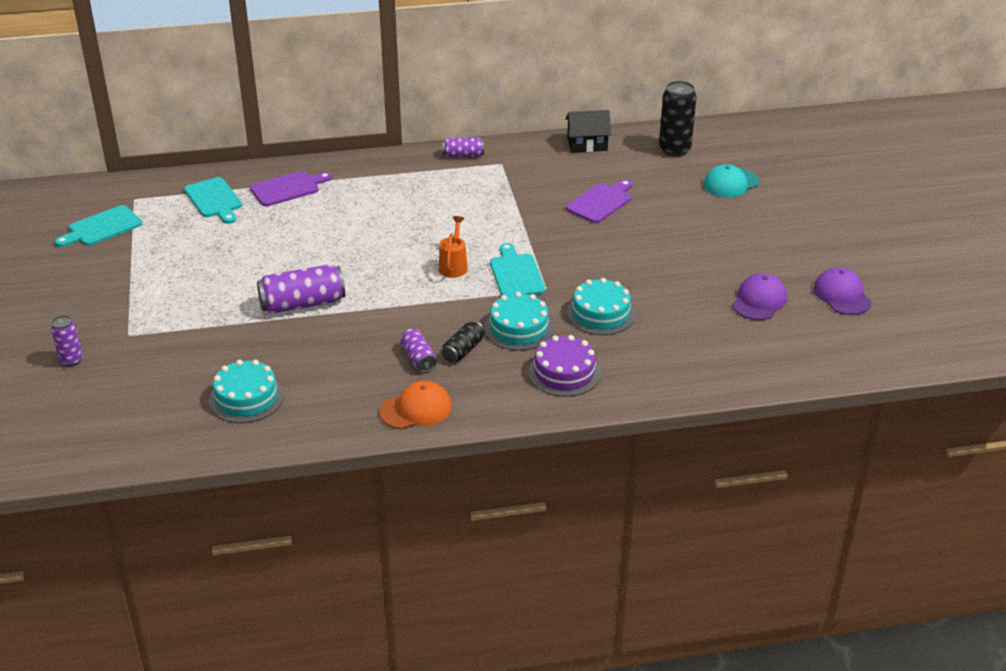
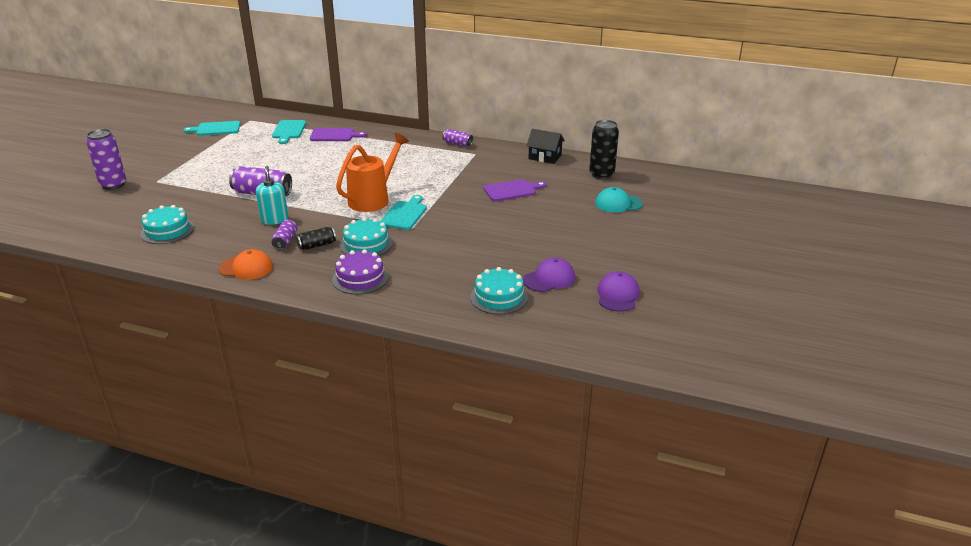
camera: 30 degrees right, 5 degrees down
(71, 360) = (113, 185): purple can -> purple can, size x1.74
(367, 335) = (274, 220): none -> turquoise soap dispenser
(454, 266) = (373, 199): orange watering can -> orange watering can, size x1.92
(600, 313) = (429, 252): turquoise cake -> turquoise cake (499, 297)

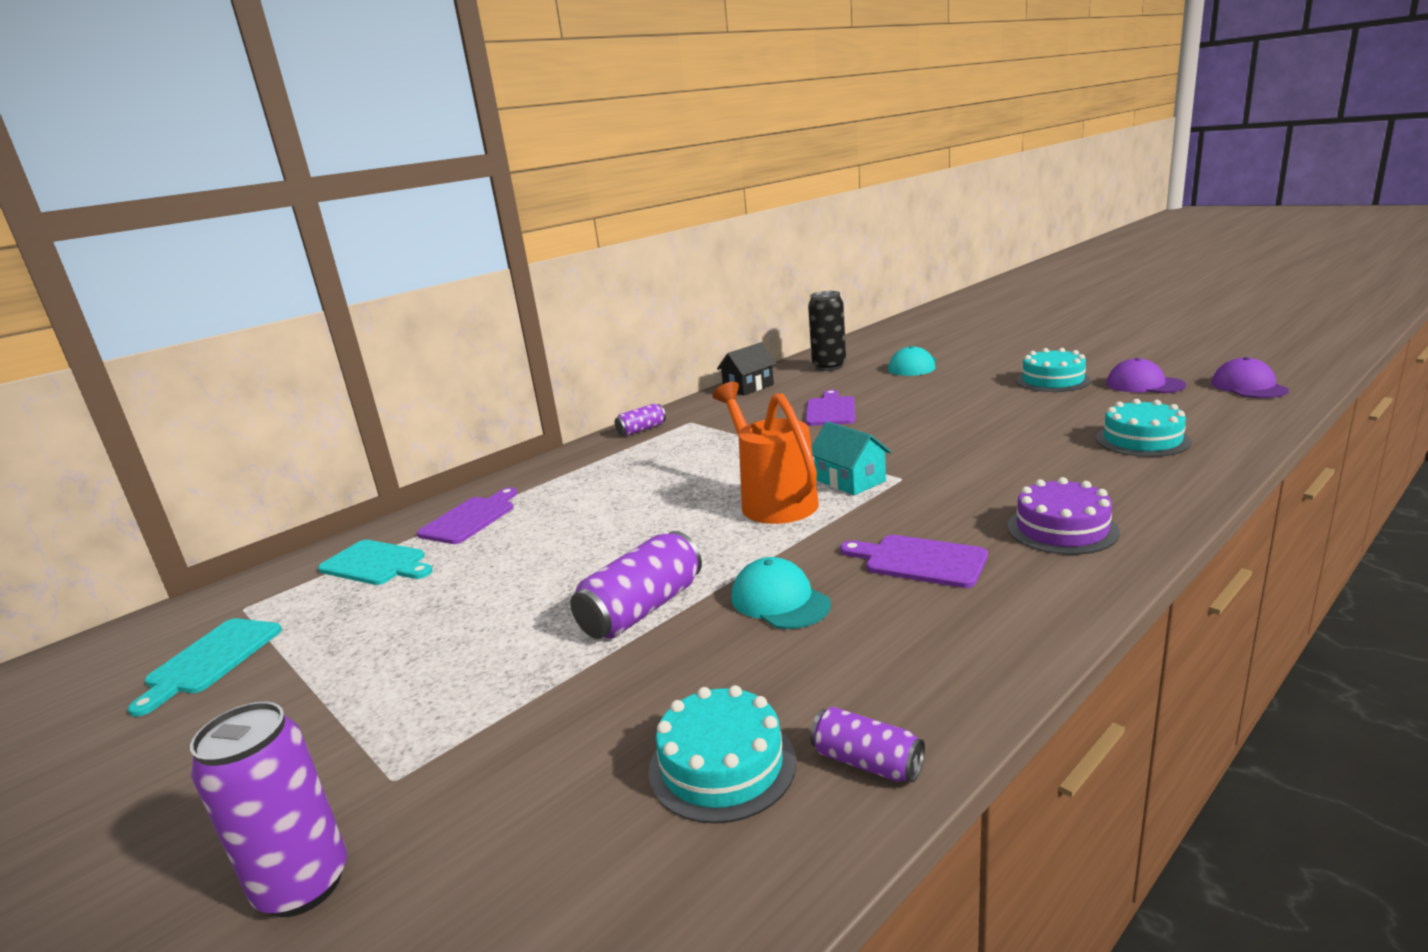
camera: 60 degrees left, 10 degrees down
(246, 268) = (982, 646): orange cap -> none
(274, 220) = (779, 600): turquoise soap dispenser -> turquoise cap
(285, 241) = (884, 593): purple can -> purple can (867, 762)
(317, 245) = (919, 561): black can -> purple cutting board
(366, 244) = (939, 517): turquoise cake -> turquoise cake (1053, 380)
(404, 214) = (850, 481): turquoise cutting board -> turquoise house
(549, 279) = (1096, 411): purple cap -> purple cap (1248, 386)

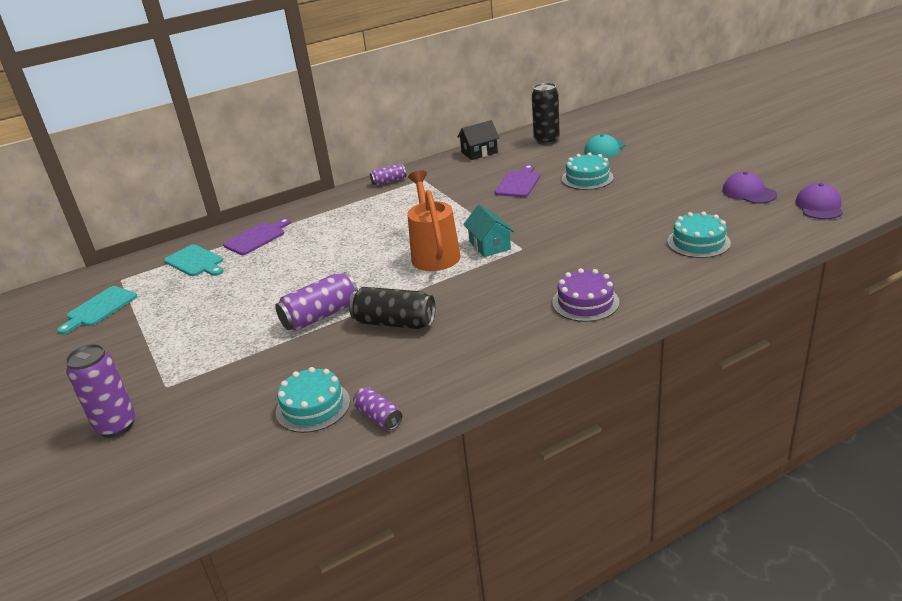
camera: 15 degrees right, 10 degrees up
(779, 600) = (394, 323): turquoise cap -> black can
(919, 561) = (487, 310): purple cutting board -> none
(1053, 380) = (689, 178): turquoise cake -> turquoise cake (587, 178)

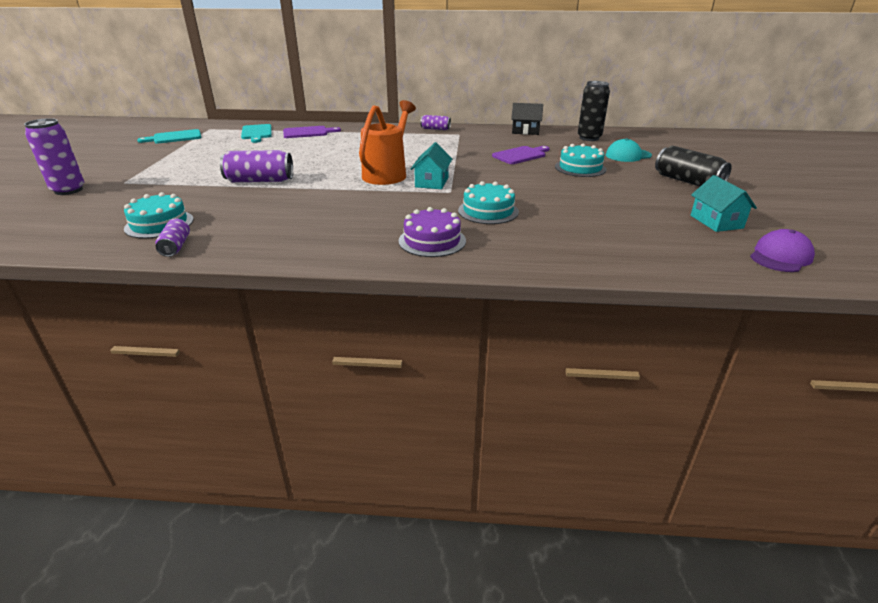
camera: 30 degrees right, 0 degrees up
(394, 323) = (289, 201): black can -> black can (687, 181)
(698, 242) = (602, 238): turquoise cake -> turquoise cake (488, 211)
(748, 192) = (716, 222): purple cap -> turquoise house

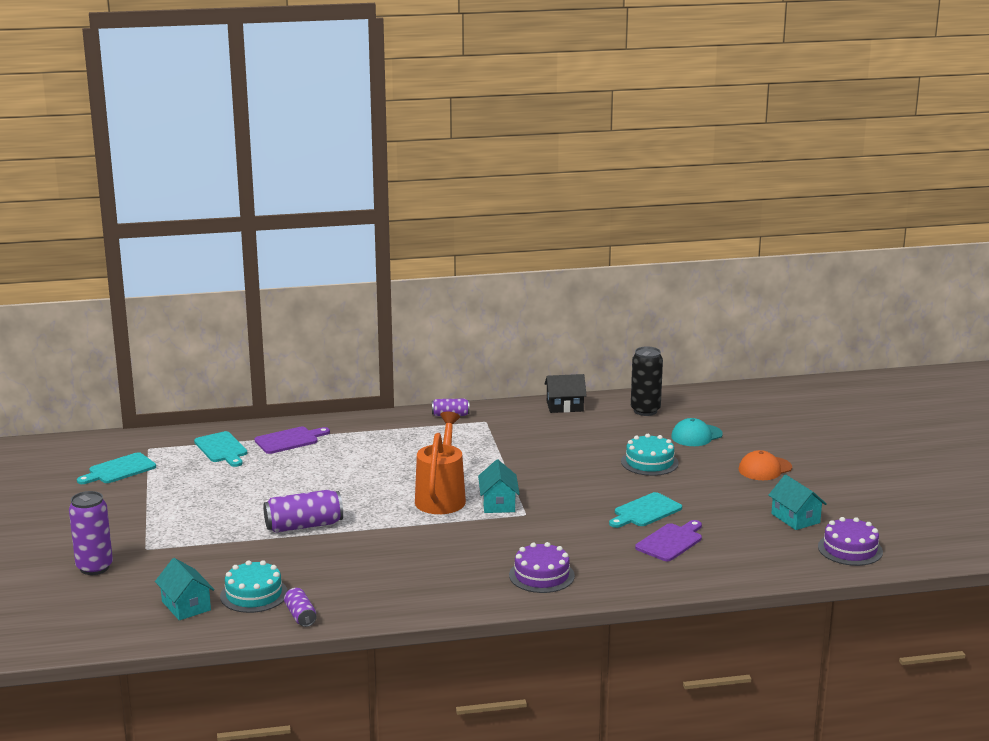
camera: 15 degrees left, 10 degrees down
(93, 225) = (186, 606): none -> turquoise house
(488, 211) = (577, 534): turquoise cake -> none
(520, 155) = (576, 450): purple cutting board -> purple cutting board (670, 541)
(562, 201) = (645, 511): none -> turquoise cutting board
(687, 181) = (764, 469): black can -> orange cap
(780, 256) = (850, 549): purple cap -> purple cake

